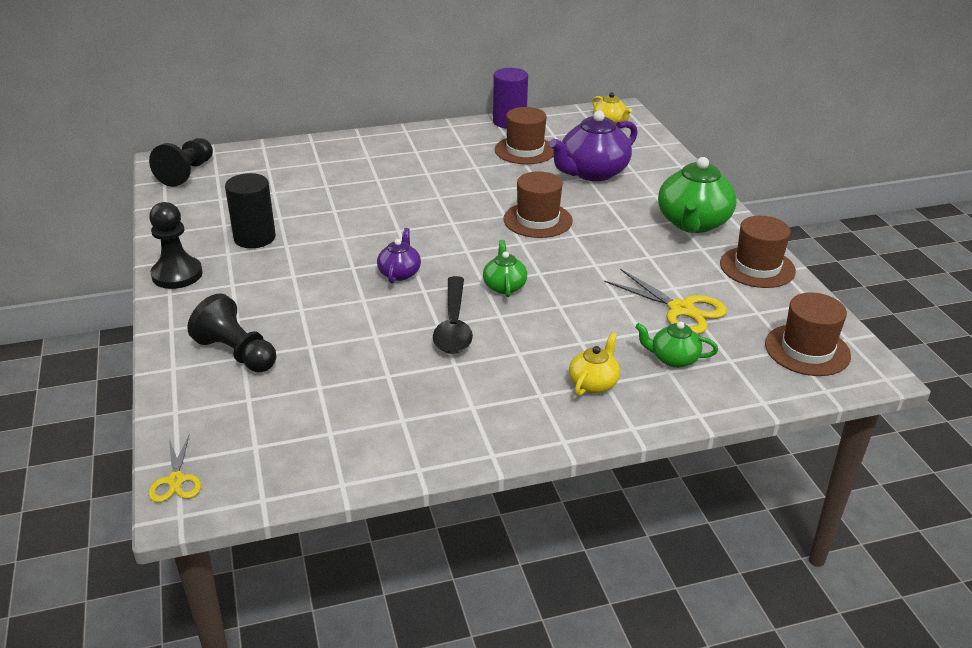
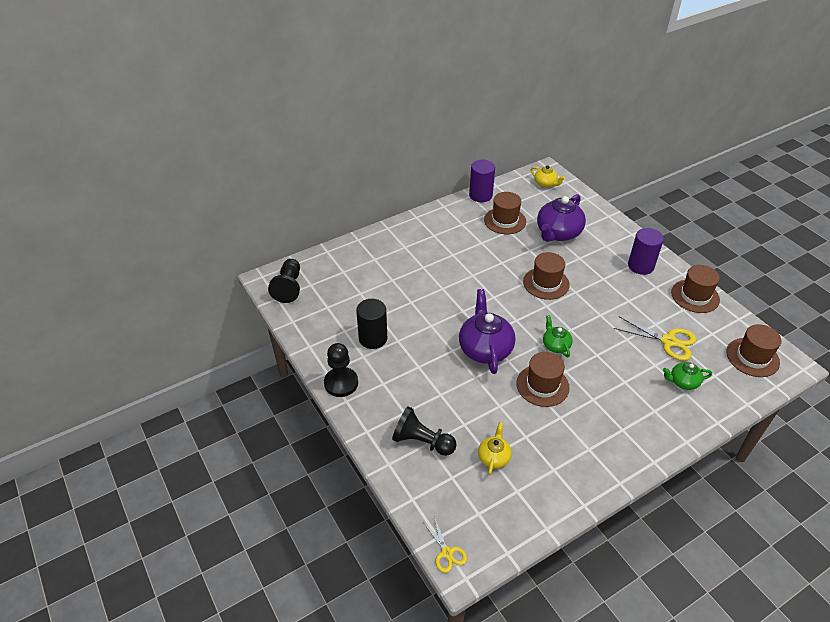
camera: 15 degrees left, 10 degrees up
(399, 273) = (485, 349): purple teapot -> purple teapot, size x1.90
(453, 325) = (542, 385): black spoon -> brown hat
(593, 383) = (648, 413): yellow teapot -> yellow teapot (494, 457)
(693, 223) = (640, 266): green teapot -> purple cylinder

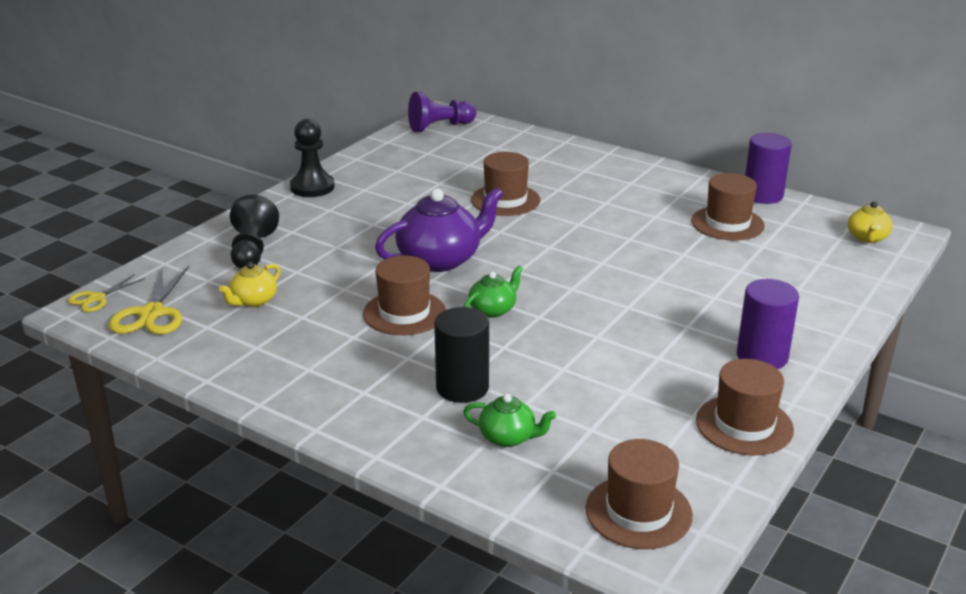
camera: 65 degrees right, 15 degrees down
(289, 287) = (440, 127): black pawn -> purple pawn
(373, 338) = (398, 188): black cylinder -> black cylinder (462, 388)
(494, 457) = (253, 301): yellow teapot -> yellow teapot turned 135 degrees clockwise
(546, 283) = (621, 279): brown hat -> brown hat (505, 200)
(558, 233) = (753, 269): purple teapot -> none
(668, 341) = (595, 410): yellow scissors -> yellow scissors (152, 313)
(683, 382) = (508, 437): green teapot -> green teapot turned 135 degrees clockwise

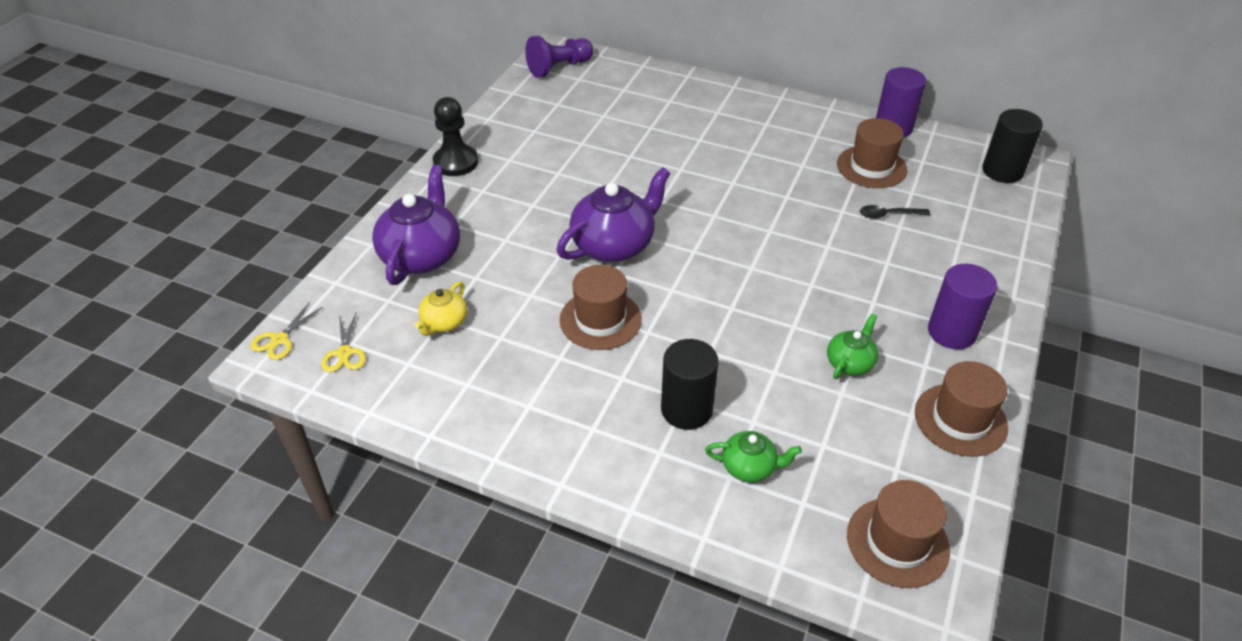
camera: 10 degrees left, 15 degrees up
(152, 313) = (345, 353): yellow scissors -> yellow scissors, size x0.60
(252, 251) = (422, 255): black pawn -> purple teapot
(493, 310) = (685, 304): green teapot -> green teapot (850, 363)
(505, 200) = (653, 159): brown hat -> none
(730, 261) = (888, 215): none -> black spoon
(867, 238) = (1002, 171): yellow teapot -> black cylinder

